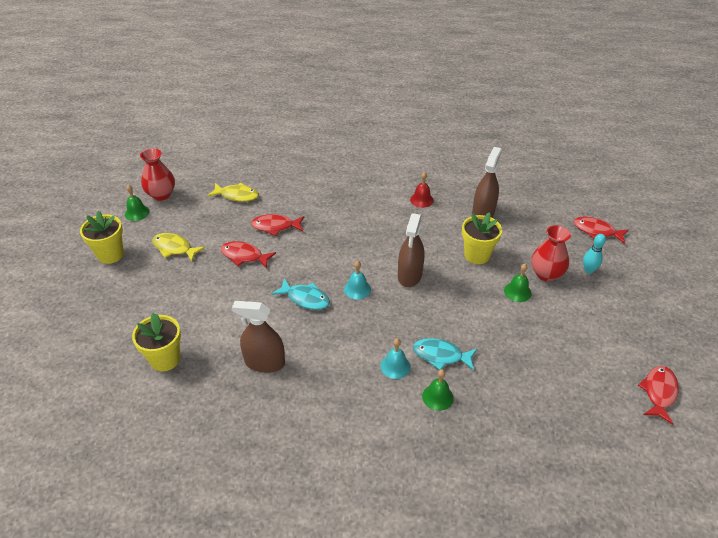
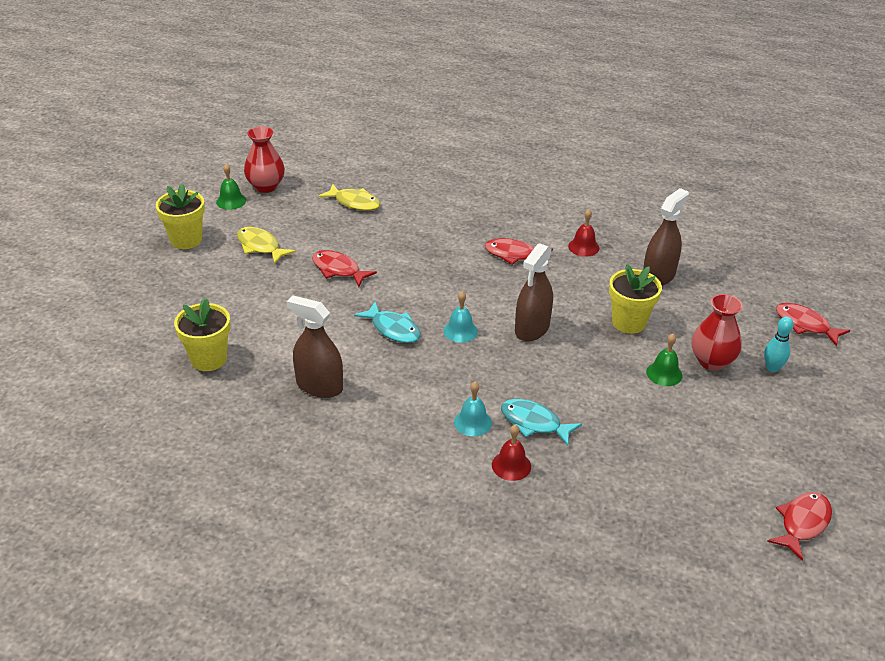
camera: 15 degrees right, 5 degrees down
(275, 226) = (388, 244): red fish -> red fish (514, 255)
(437, 397) = (511, 465): green bell -> red bell

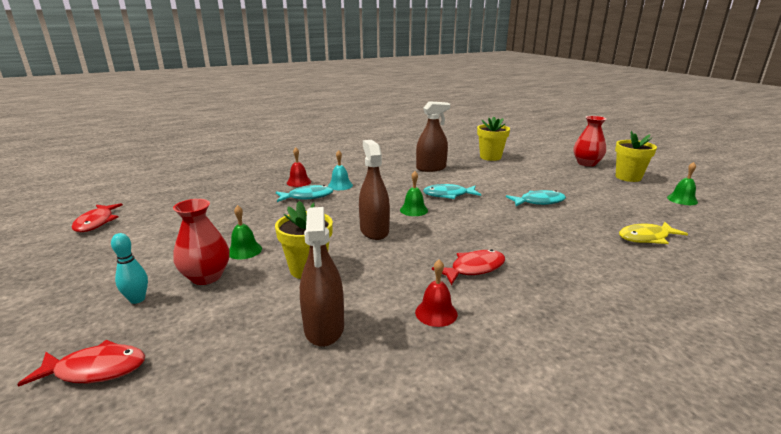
camera: 135 degrees right, 15 degrees down
(260, 246) = (598, 191): yellow fish -> none
(266, 186) = (704, 216): red vase -> red vase (586, 163)
(338, 270) = (539, 202): red fish -> turquoise fish
(460, 331) = (413, 210): turquoise bell -> green bell

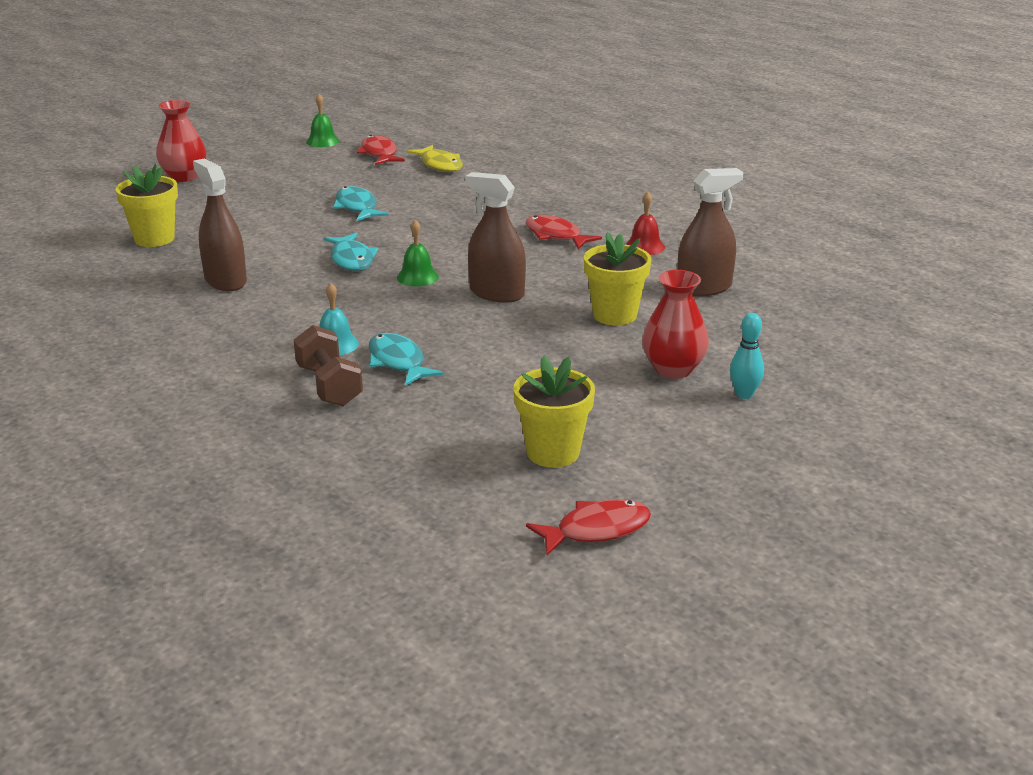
camera: 105 degrees left, 5 degrees up
(95, 369) = (841, 371): red fish -> red fish (379, 154)
(244, 250) = (599, 364): green bell -> none
(299, 182) = (329, 386): red bell -> brown dumbbell
(374, 231) = (496, 293): brown spray bottle -> brown spray bottle turned 60 degrees clockwise
(628, 177) = (246, 158): yellow flower pot -> yellow flower pot (553, 452)

